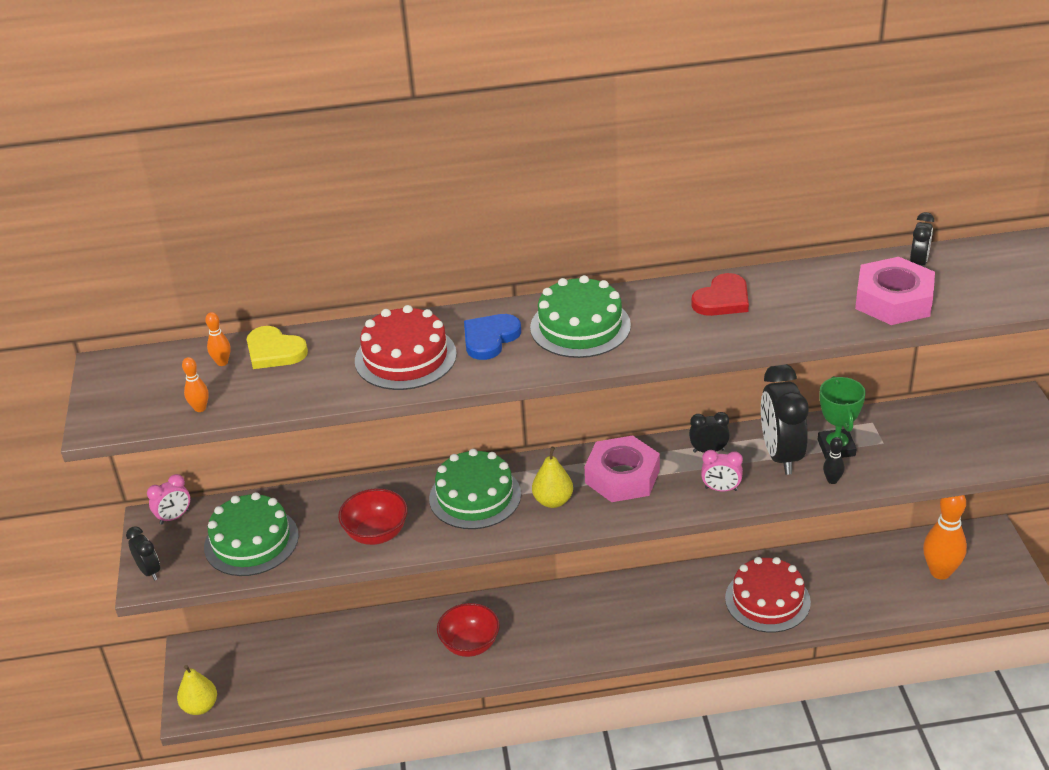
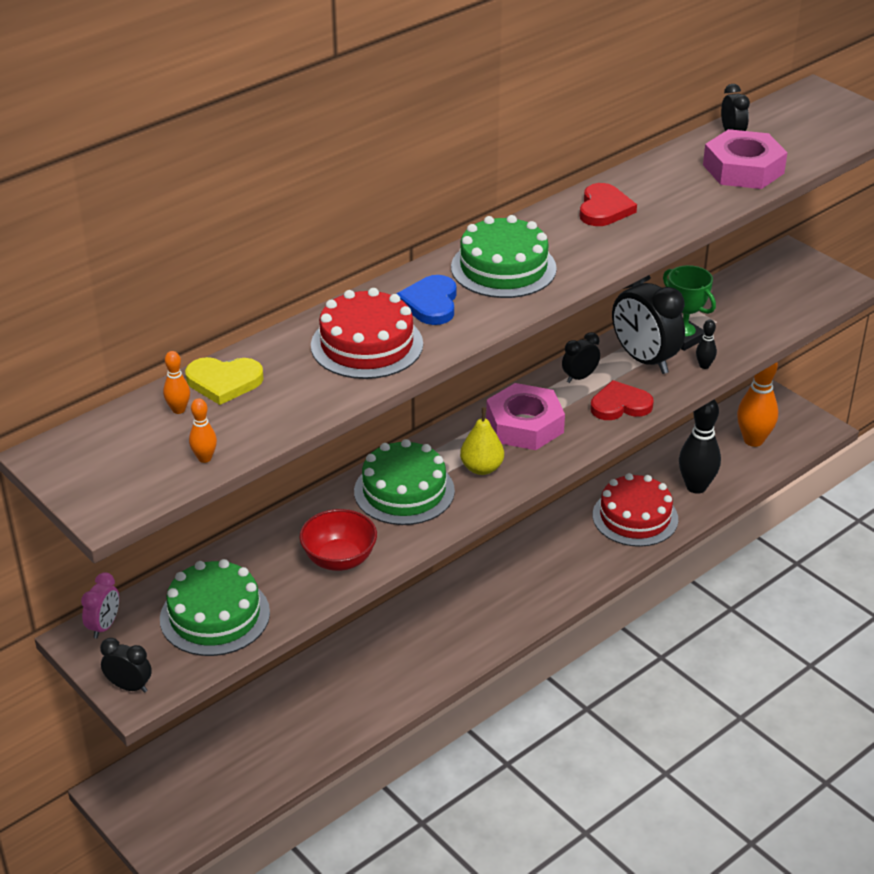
camera: 35 degrees left, 0 degrees up
(200, 706) = (170, 839): yellow pear -> none
(470, 644) = (401, 663): red bowl -> none
(721, 489) = (620, 405): pink clock -> red heart
(847, 594) = (696, 487): none -> black bowling pin

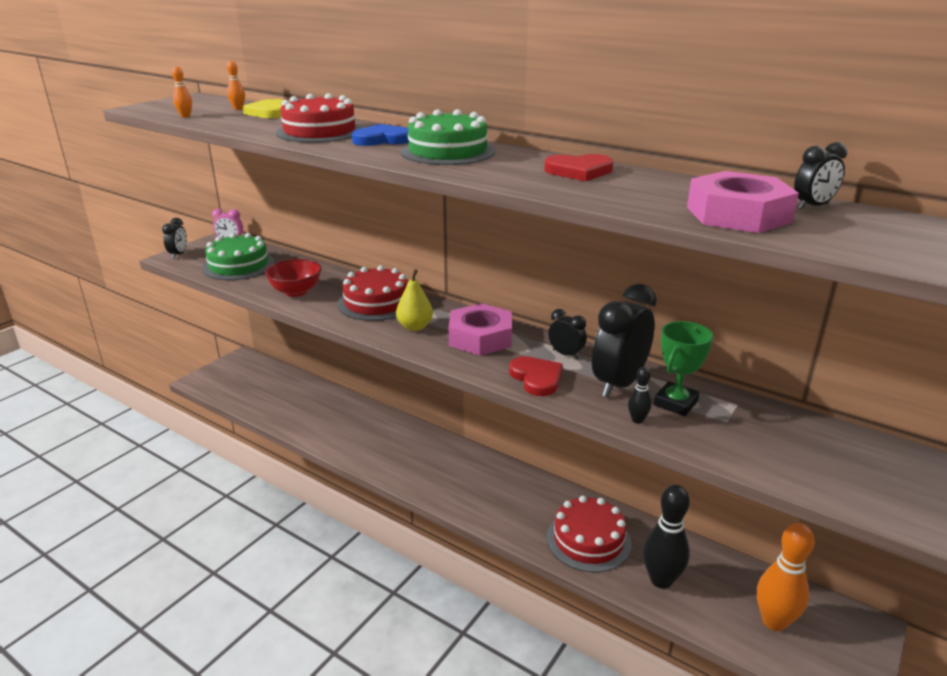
camera: 75 degrees right, 10 degrees down
(404, 491) = (376, 302): green cake -> red cake

